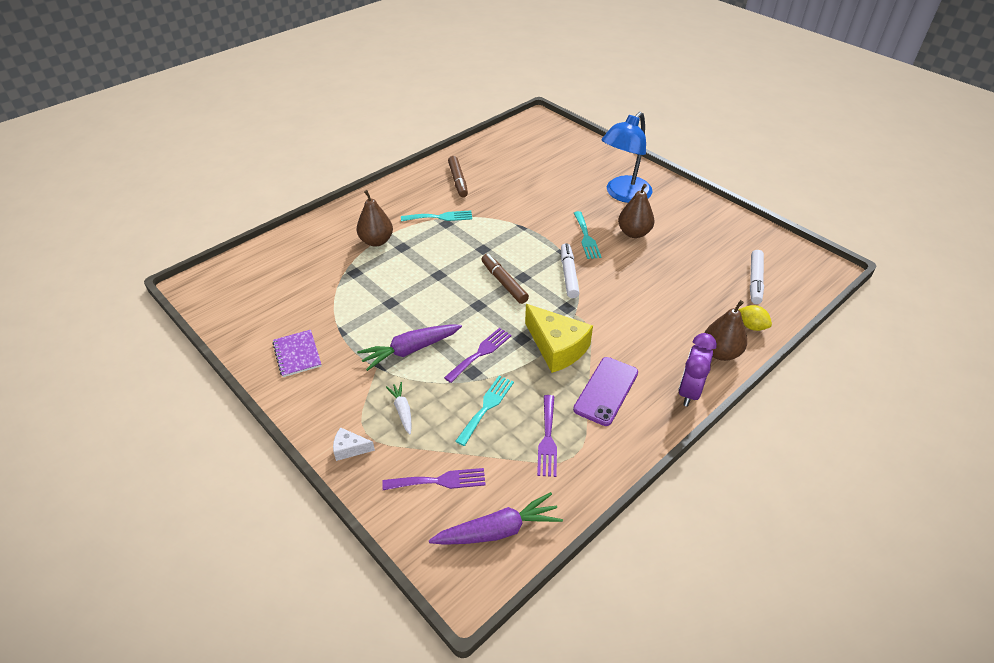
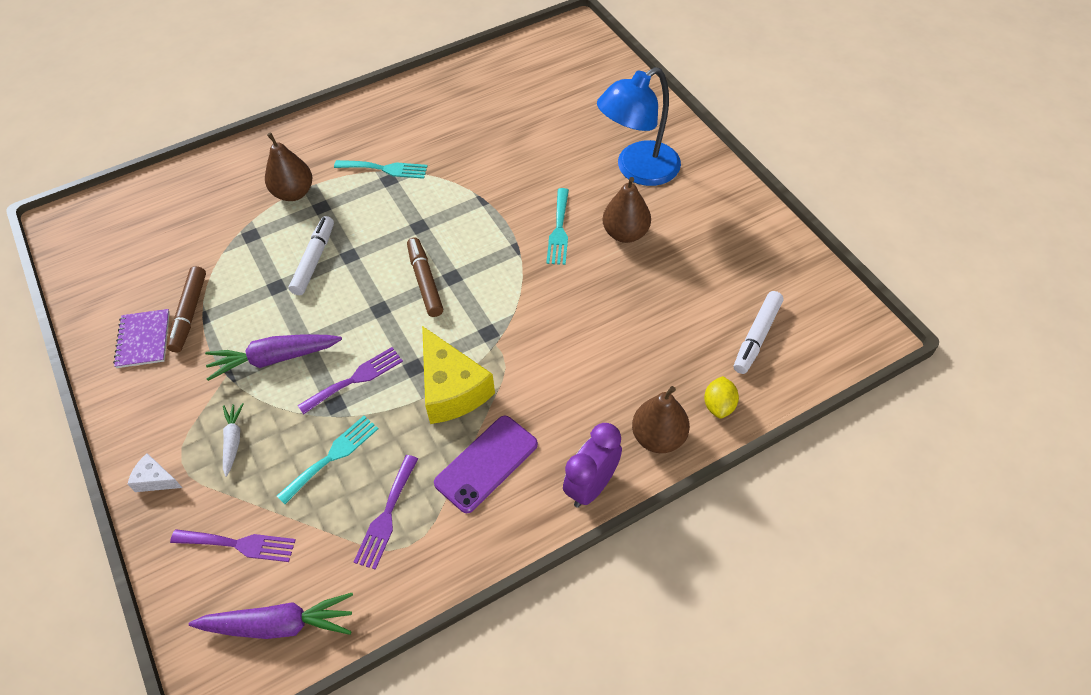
camera: 15 degrees right, 10 degrees up
(458, 181) = (429, 116): brown marker -> brown marker (189, 313)
(568, 274) = (512, 283): white marker -> white marker (314, 260)
(751, 326) = (719, 405): yellow lemon -> yellow lemon turned 45 degrees clockwise

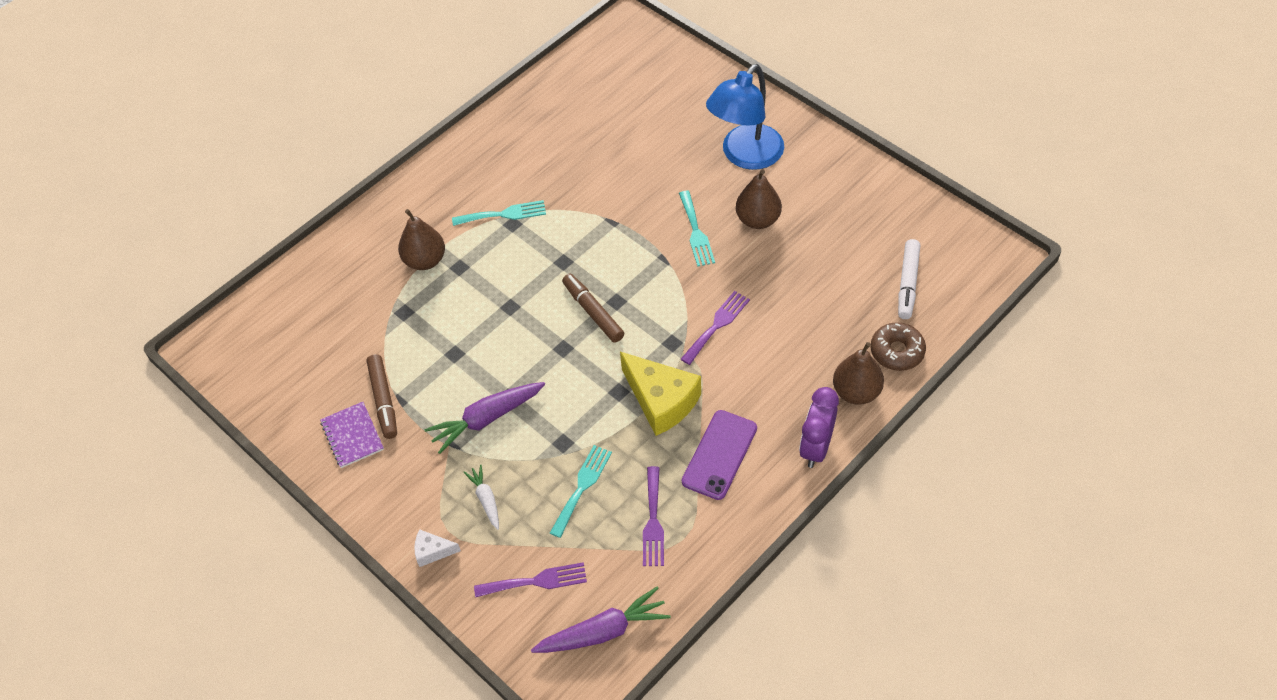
camera: 15 degrees left, 0 degrees up
(314, 260) = (478, 319): white marker -> none
(355, 379) = (570, 416): purple fork -> purple fork (717, 325)
(719, 405) = (897, 351): yellow lemon -> brown donut

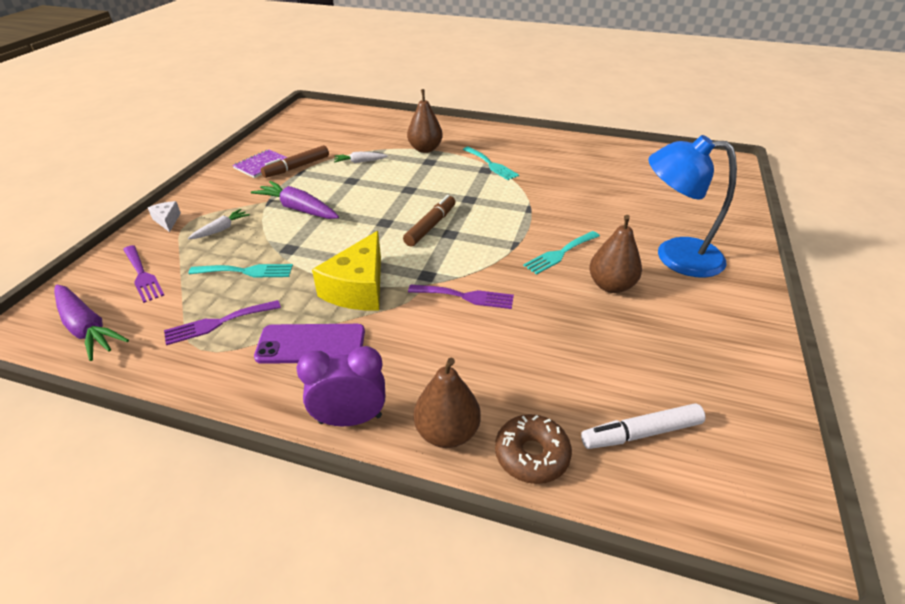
camera: 60 degrees right, 15 degrees down
(413, 333) = (360, 162): none -> white carrot

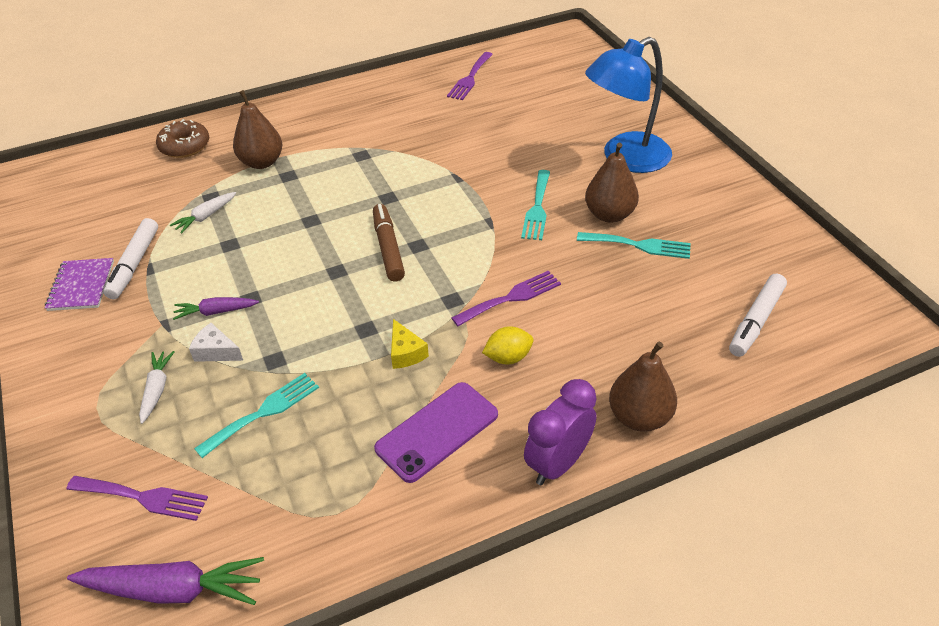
camera: 40 degrees left, 5 degrees up
(167, 220) = (64, 423): white cheese -> white cheese (216, 351)
(218, 323) = (316, 479): purple fork -> purple fork (470, 78)
(297, 167) = (134, 264): brown marker -> white marker
(298, 209) = (216, 312): purple carrot -> purple carrot, size x0.57
(358, 288) = (406, 353): yellow cheese -> yellow cheese, size x0.48
(413, 331) = (508, 357): none -> yellow lemon
(491, 164) = (359, 146): turquoise fork -> turquoise fork (639, 245)
(531, 455) = (711, 388): brown donut -> brown donut (185, 146)

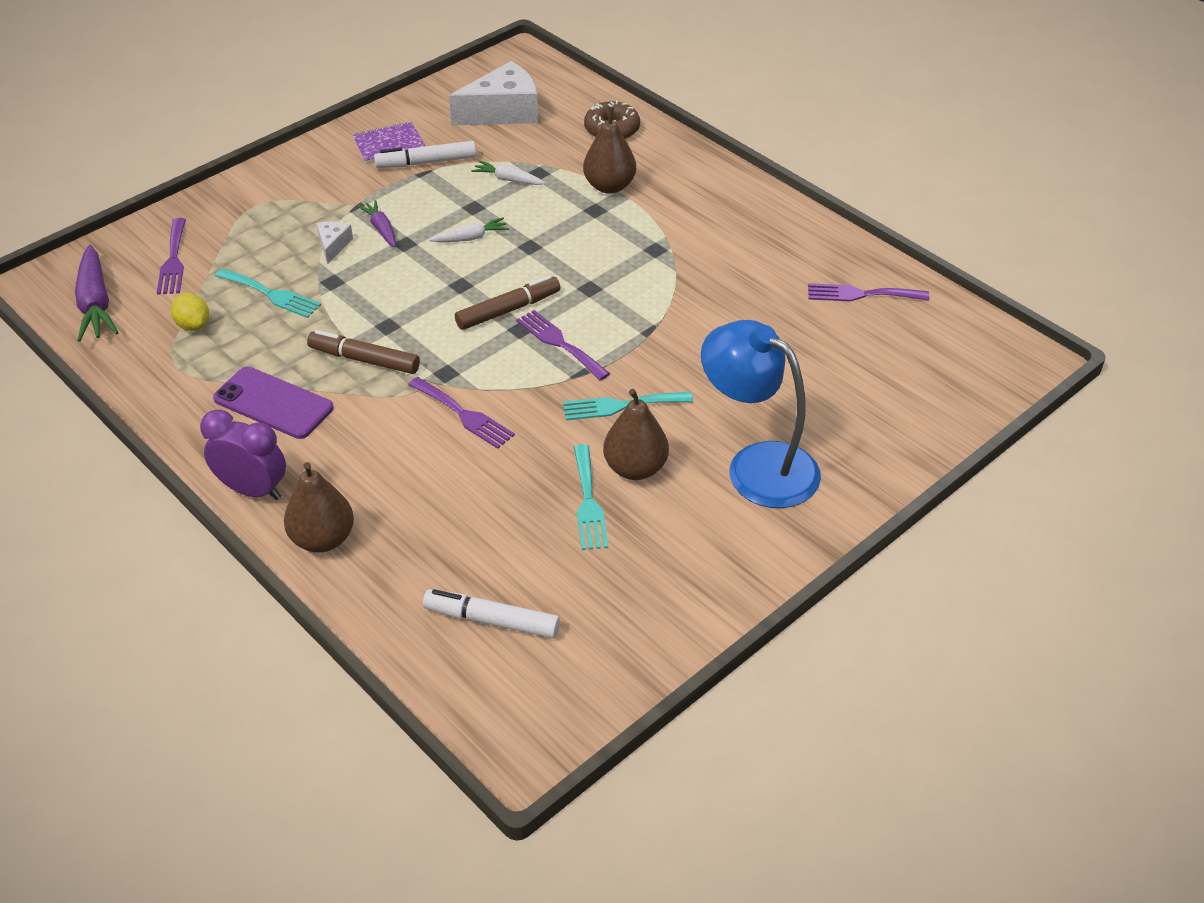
camera: 70 degrees right, 0 degrees up
(99, 202) = (503, 111): none -> white cheese
(157, 390) = (282, 228): white carrot -> white carrot (470, 238)
(406, 353) = (364, 360): yellow cheese -> brown marker
(447, 226) = (559, 343): none -> purple fork
(508, 357) = (377, 430): yellow lemon -> yellow lemon (193, 325)

